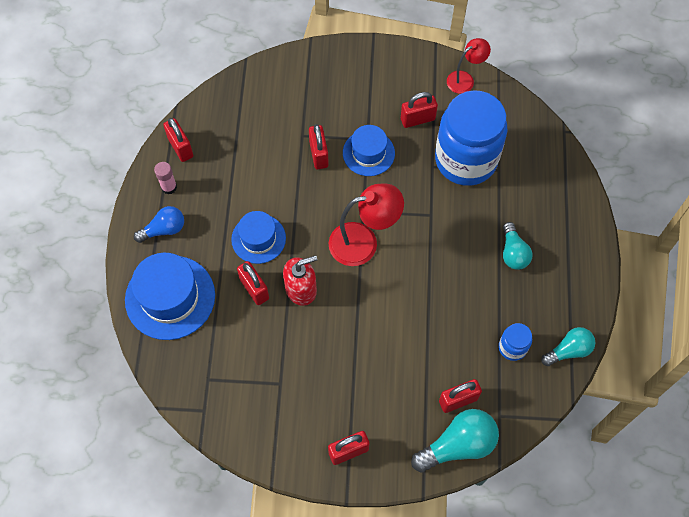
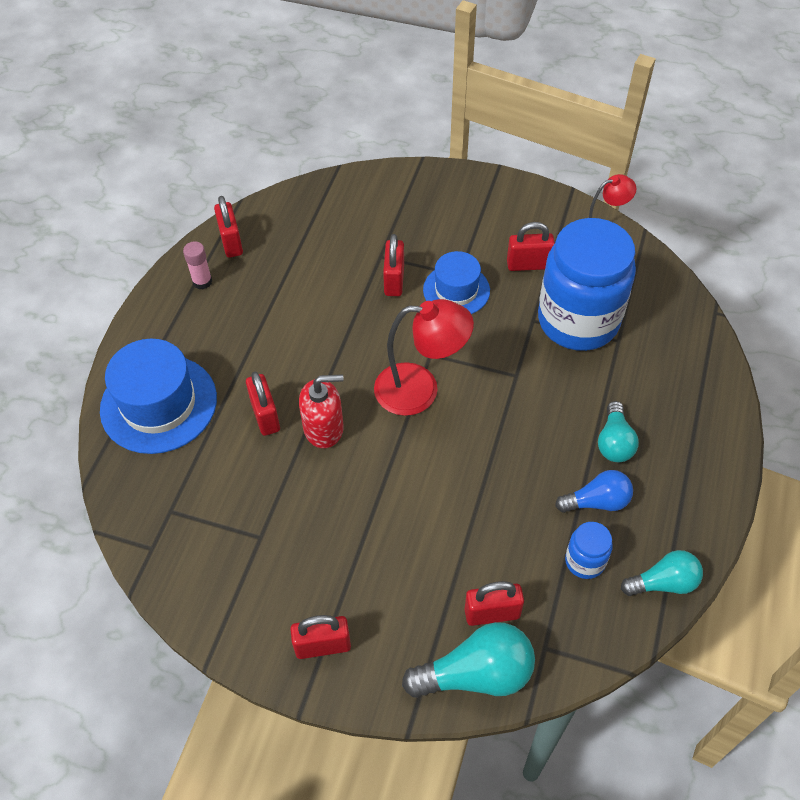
camera: 15 degrees right, 10 degrees down
(164, 229) = (179, 326): blue light bulb -> blue light bulb (597, 502)
(258, 238) = (290, 359): blue hat -> none

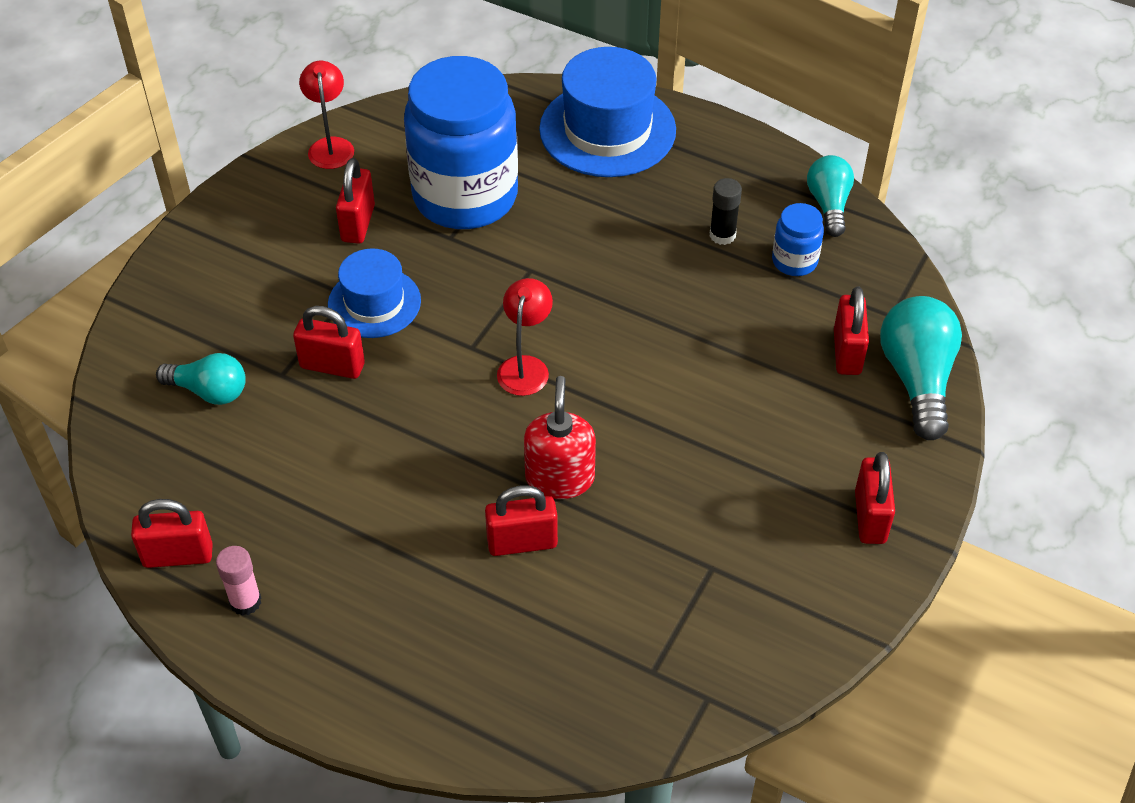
camera: 80 degrees left, 5 degrees down
(159, 404) = (465, 676): blue hat -> blue hat (607, 130)
(420, 389) = (525, 367): red lamp -> red lamp, size x0.61
(597, 502) = (722, 235): blue light bulb -> black glue stick
(614, 442) = (647, 203): turquoise light bulb -> turquoise light bulb (209, 391)

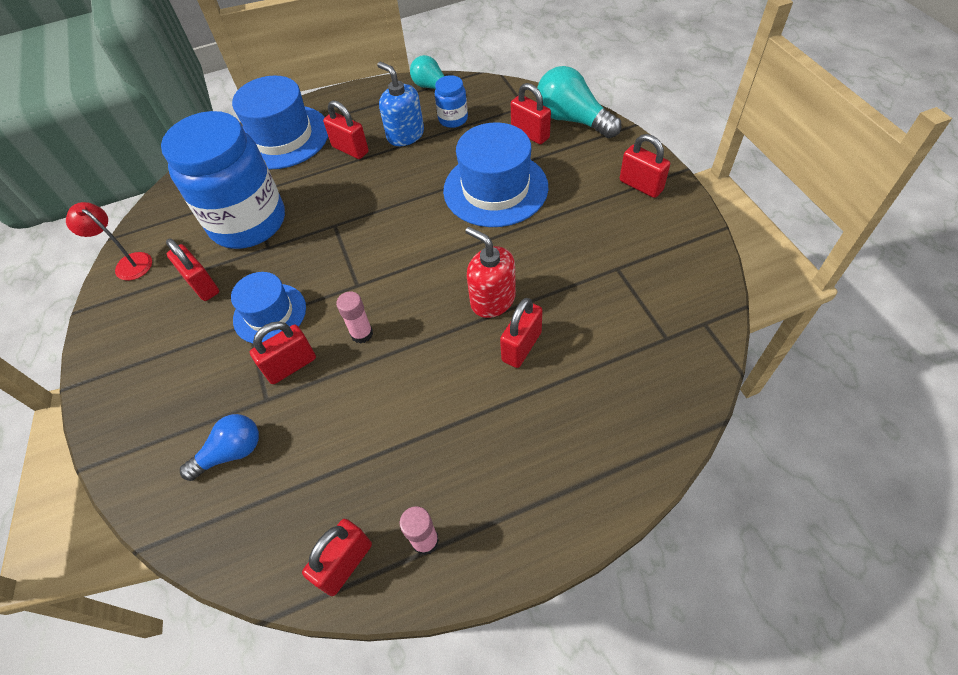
camera: 45 degrees left, 5 degrees up
(209, 391) = (231, 453): turquoise light bulb -> blue light bulb
(417, 395) = (362, 334): none -> pink glue stick
(525, 367) = (398, 268): red lamp -> none
(649, 202) = (350, 149): none -> red padlock
(722, 235) = (405, 135): black glue stick -> blue soap dispenser
(722, 376) = (495, 189): none -> blue hat

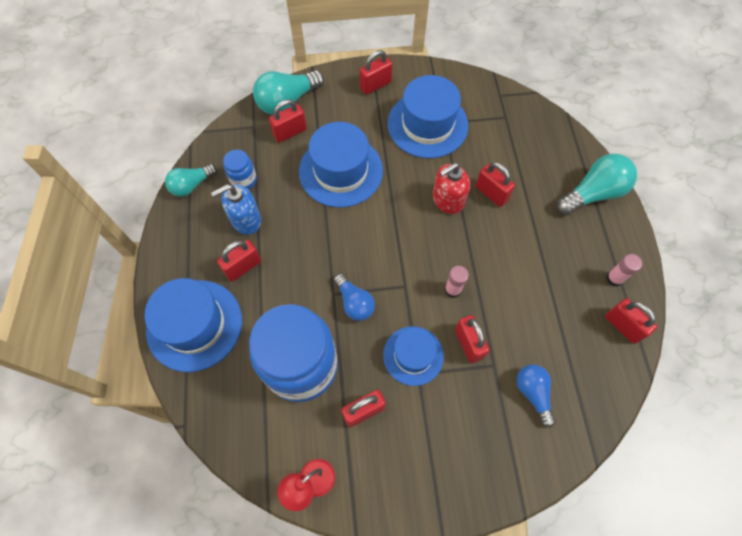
camera: 80 degrees left, 10 degrees up
(327, 245) = (354, 302): none -> blue light bulb
(574, 487) = (593, 193): none -> turquoise light bulb
(604, 251) = (427, 124): none -> blue hat

